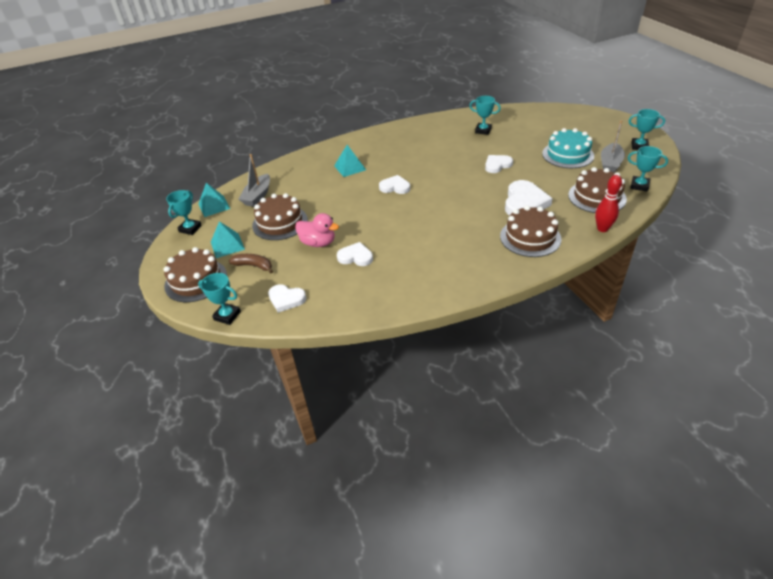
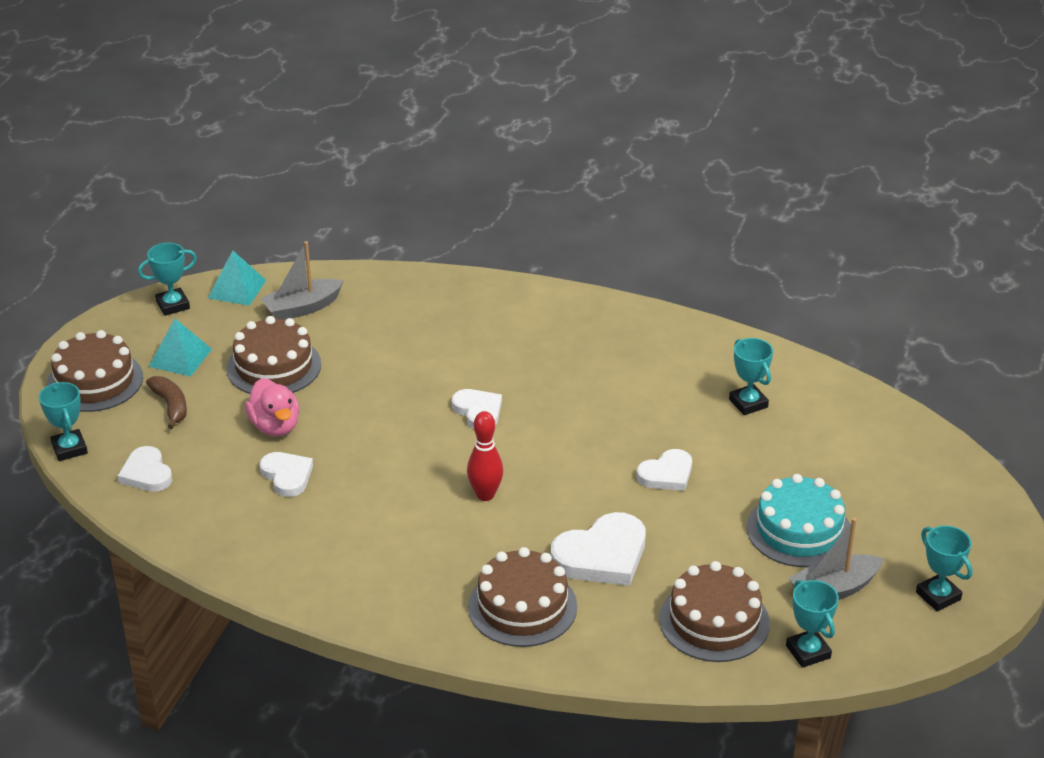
camera: 40 degrees right, 5 degrees down
(350, 167) = (469, 340): turquoise pyramid -> none
(497, 165) = (666, 474): white heart -> white heart turned 135 degrees clockwise
(602, 229) = (634, 667): red bowling pin -> red bowling pin (485, 495)

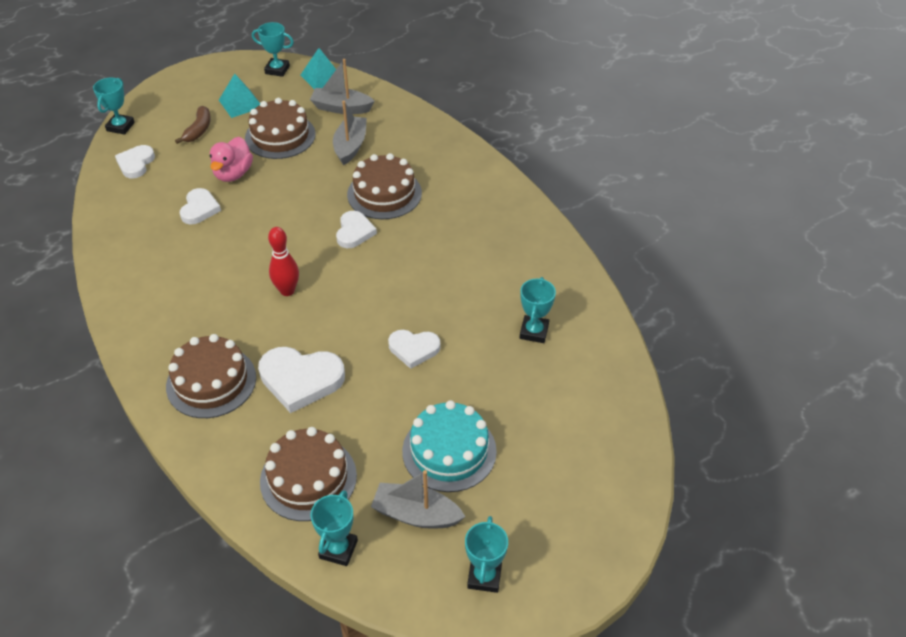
camera: 40 degrees right, 10 degrees up
(95, 381) = (182, 94): brown cake -> brown cake (384, 193)
(364, 339) = (350, 146): none -> grey boat

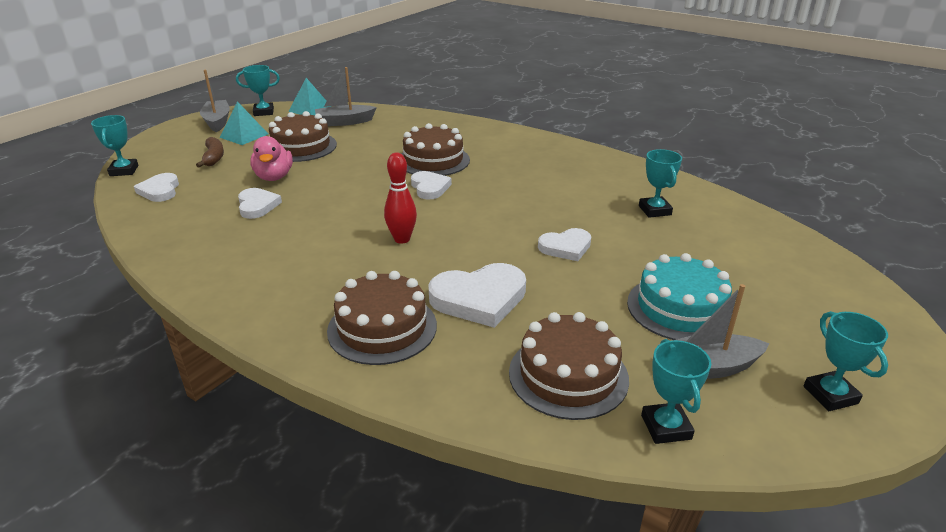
camera: 25 degrees left, 15 degrees down
(350, 146) = (374, 140): grey boat -> grey boat (217, 122)

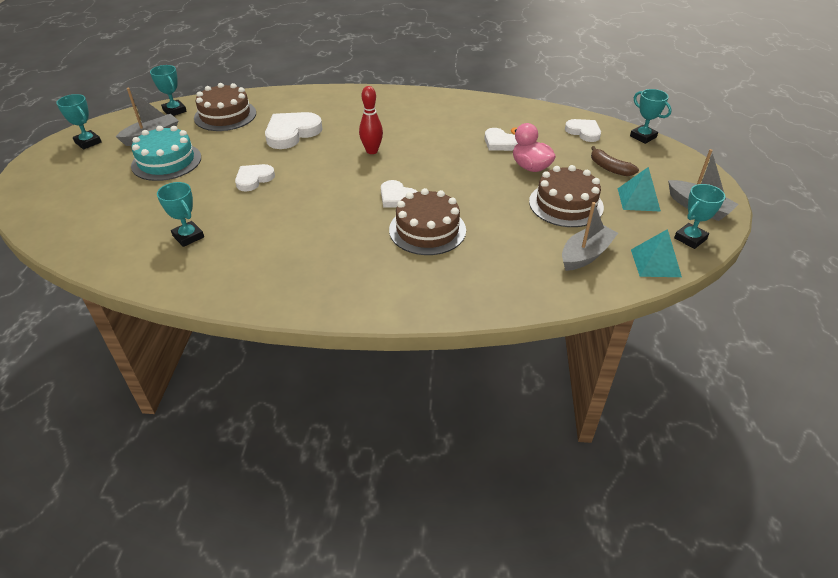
camera: 150 degrees right, 10 degrees up
(382, 328) = (332, 107): brown cake -> none

